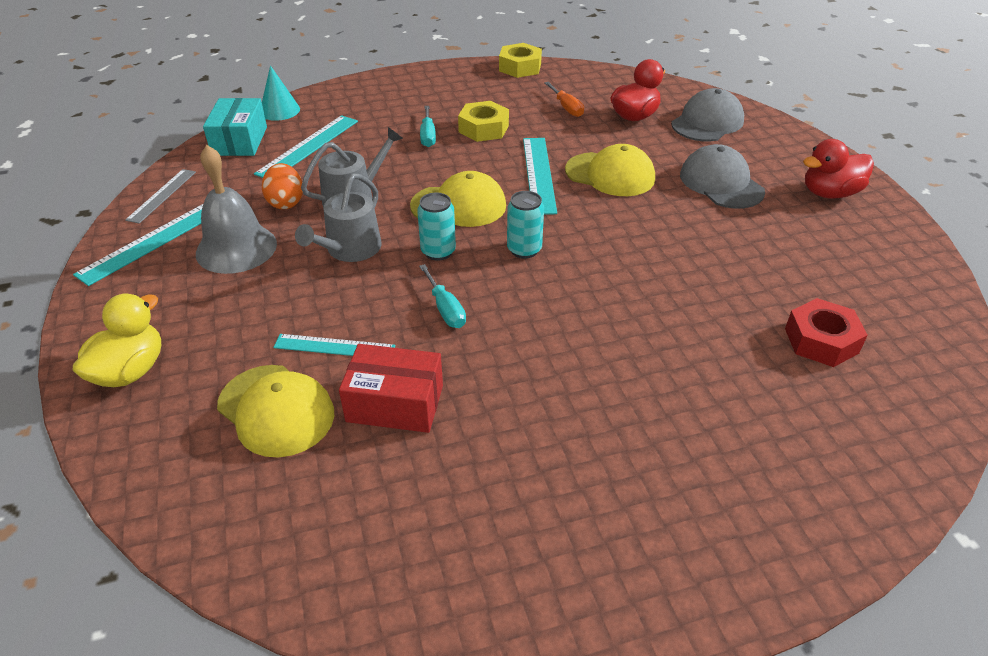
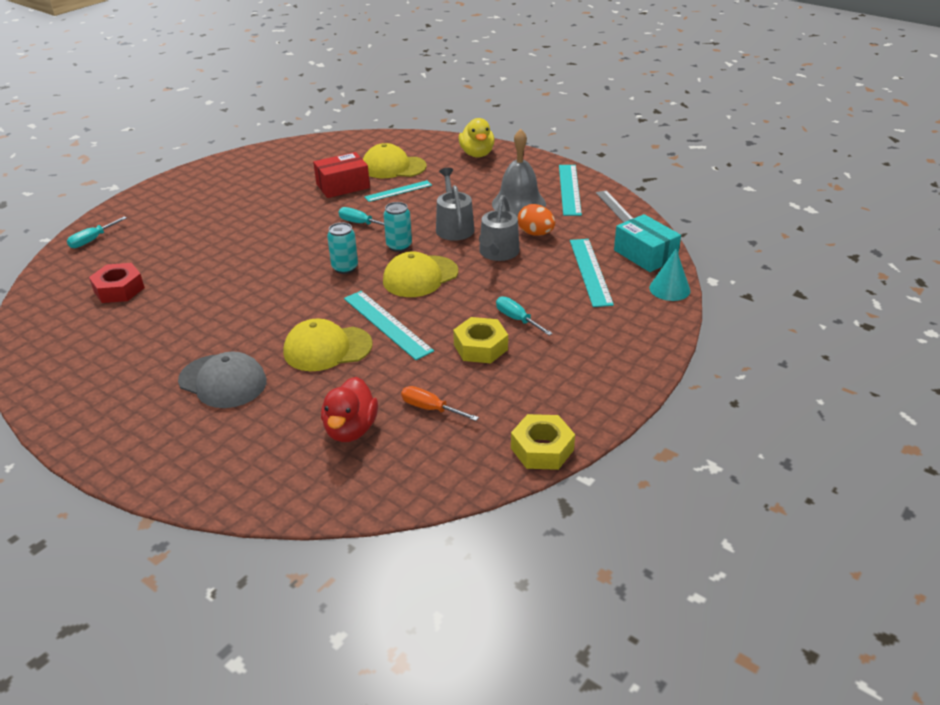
camera: 145 degrees right, 5 degrees down
(707, 122) = (266, 457): grey cap -> none
(829, 193) = (114, 413): red duck -> none
(867, 477) = (92, 240): none -> turquoise screwdriver

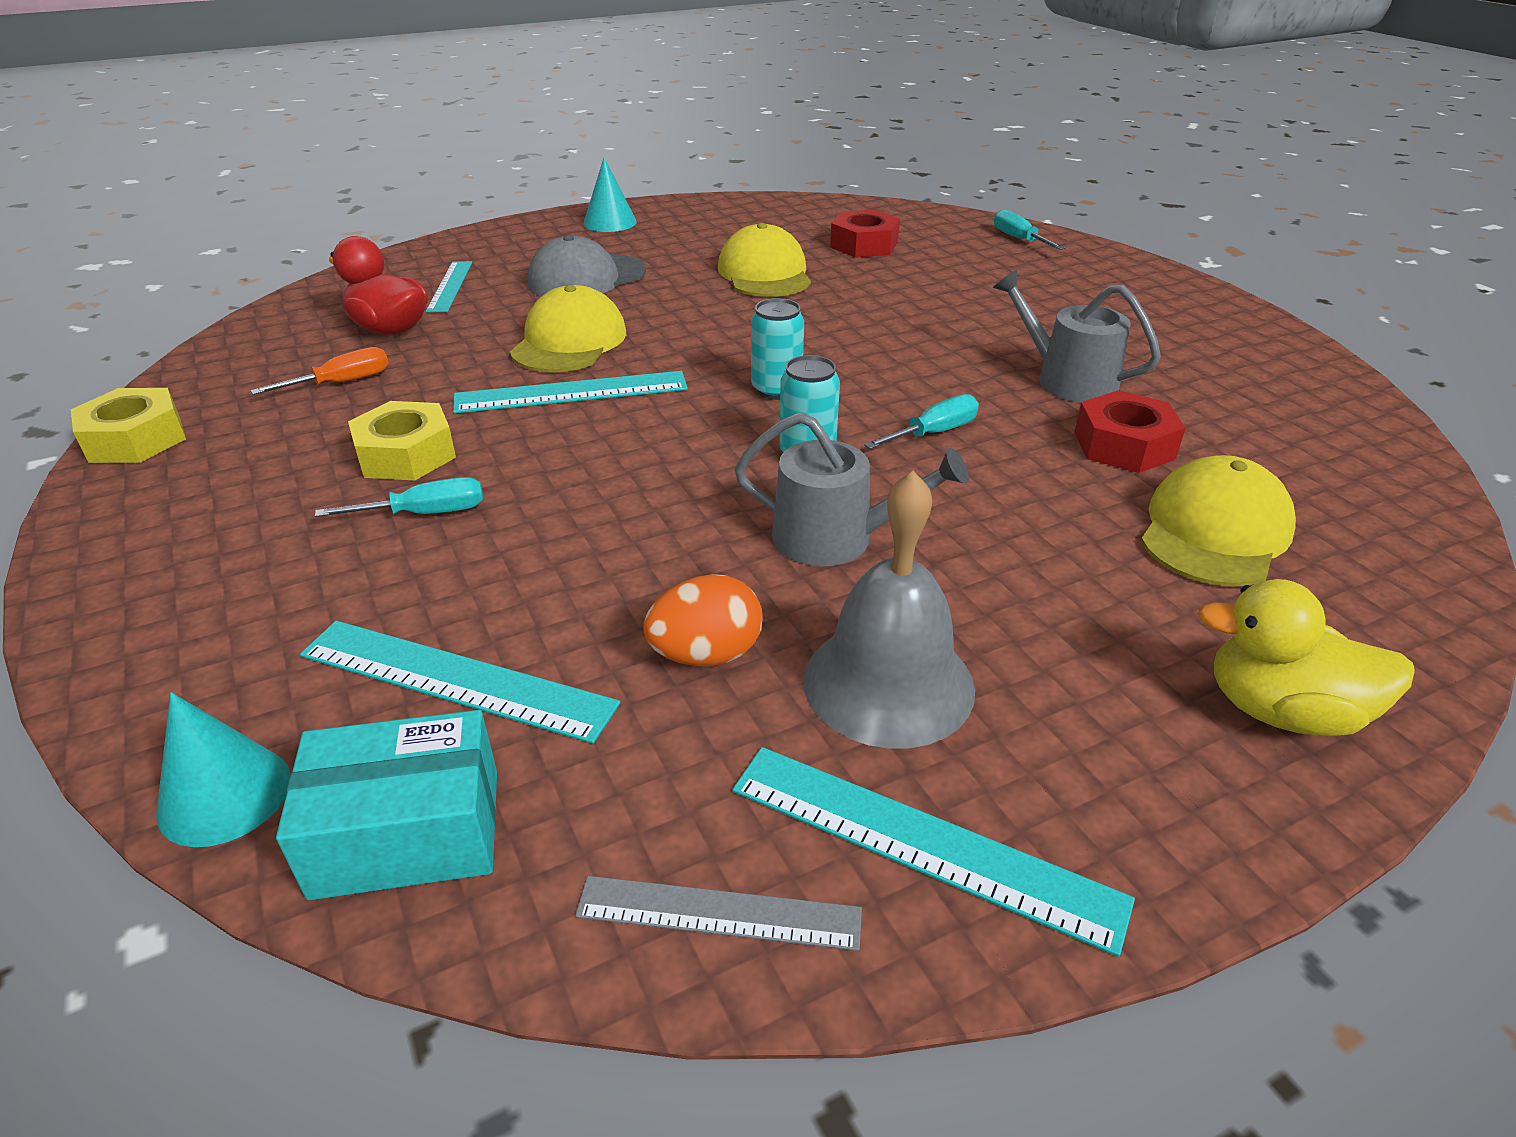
camera: 115 degrees right, 0 degrees up
(94, 416) = (610, 222): none -> turquoise cone
(343, 186) = (1124, 445): red box -> red nut
(398, 191) = (1066, 508): turquoise ruler -> turquoise ruler (450, 286)
(420, 277) = (675, 451): yellow cap -> yellow cap (765, 273)
(498, 253) = (672, 565): grey watering can -> grey watering can (1067, 380)

